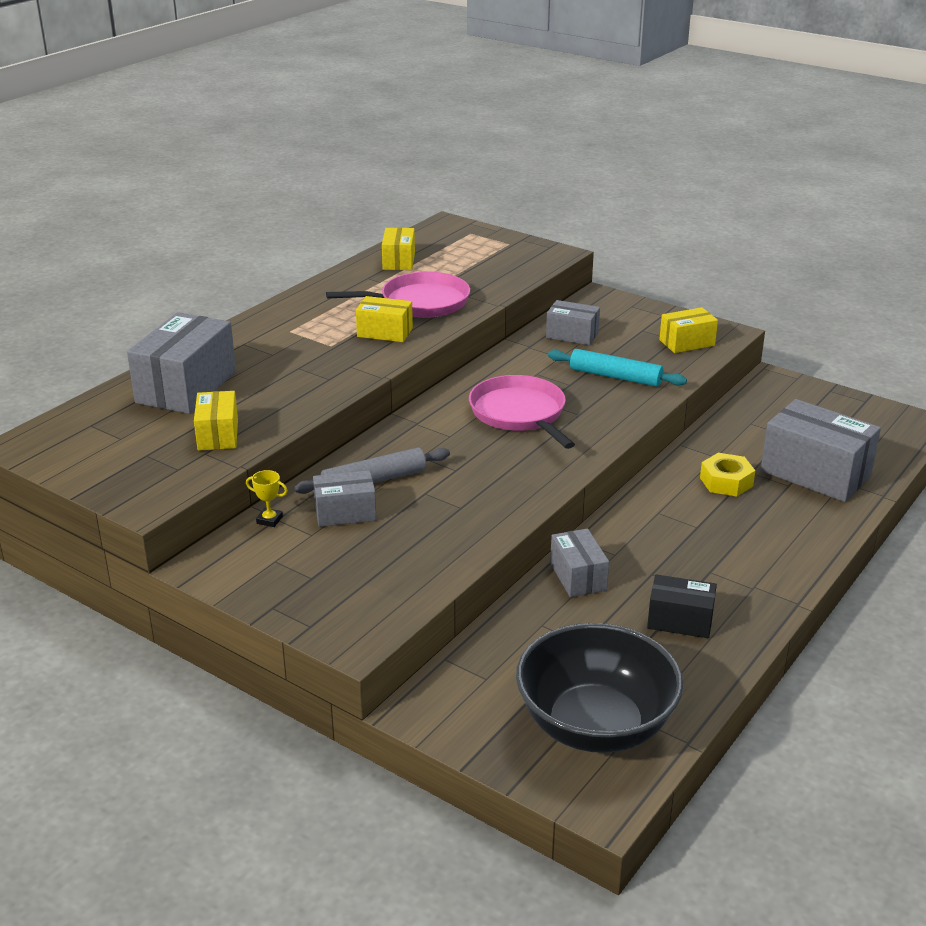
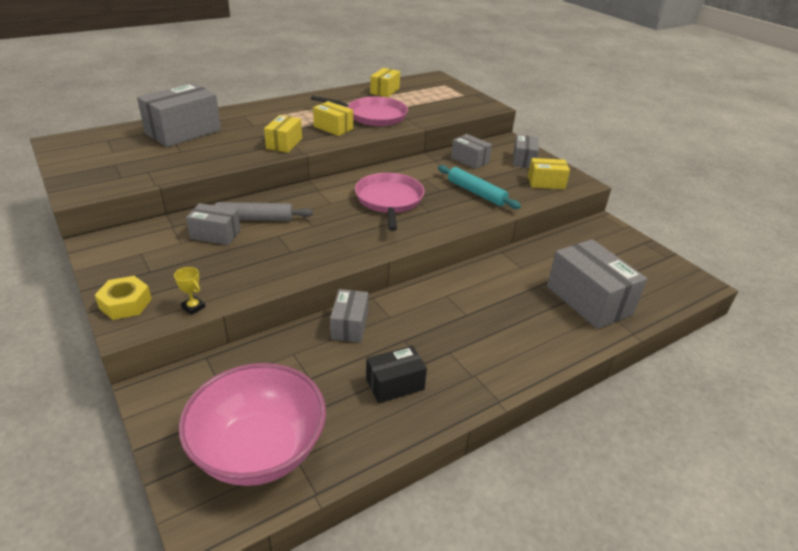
camera: 20 degrees right, 5 degrees up
(218, 435) = (167, 163): yellow box -> yellow box (284, 143)
(269, 520) = (166, 226): yellow trophy -> yellow trophy (193, 307)
(595, 726) = (259, 450): black bowl -> pink bowl
(638, 319) = (523, 160): none -> grey box
(680, 621) = (395, 384): black box -> black box turned 60 degrees counterclockwise
(726, 482) = (514, 287): yellow nut -> yellow nut (125, 304)

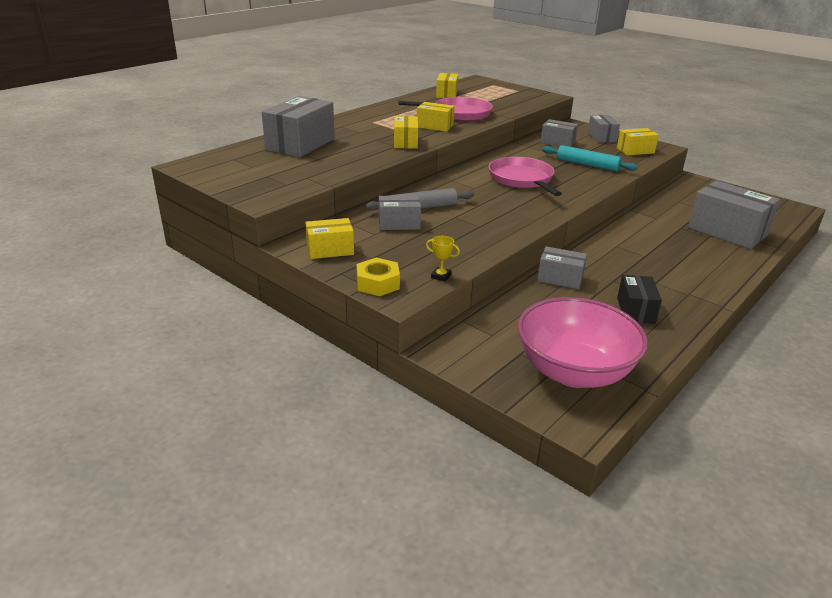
camera: 15 degrees left, 5 degrees down
(121, 254) = (330, 250): none -> yellow box
(349, 325) = (560, 278): grey box -> grey box turned 60 degrees counterclockwise
(395, 384) = (635, 310): black box -> black box turned 45 degrees counterclockwise

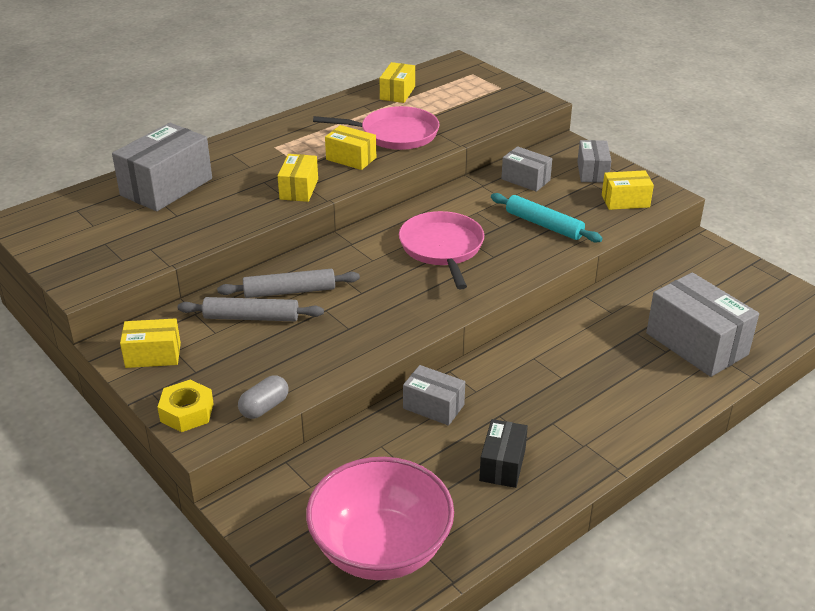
camera: 10 degrees right, 5 degrees up
(399, 224) = (251, 317): grey box -> grey rolling pin
(441, 276) = (264, 407): yellow trophy -> grey capsule

